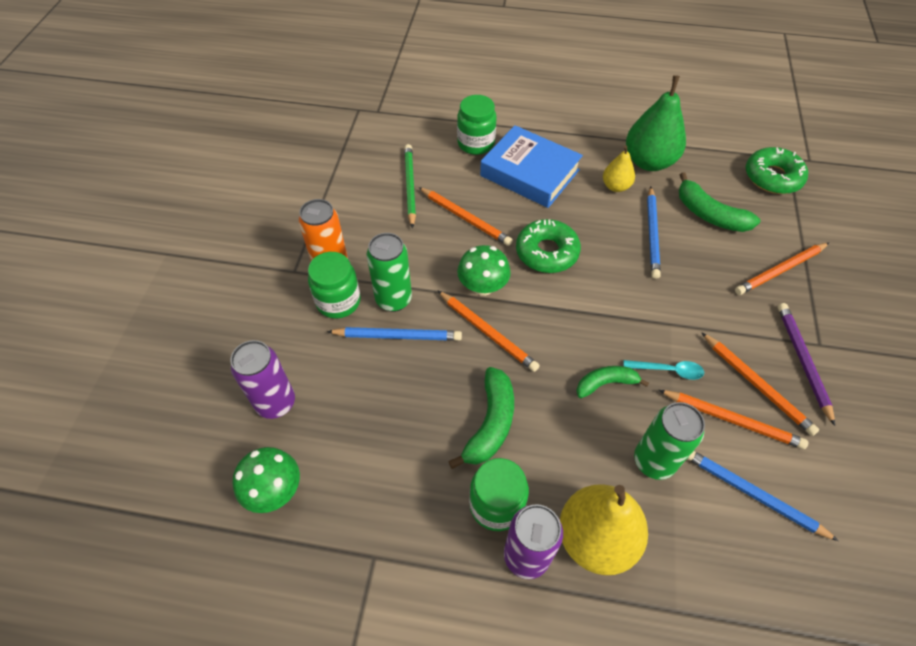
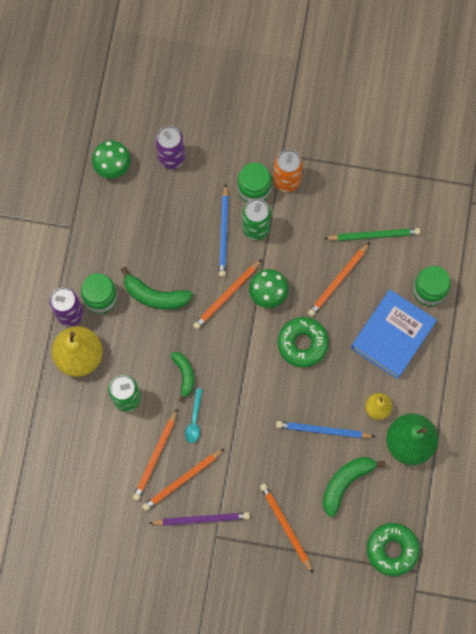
camera: 90 degrees right, 20 degrees up
(753, 494) = (104, 457): blue pencil -> none

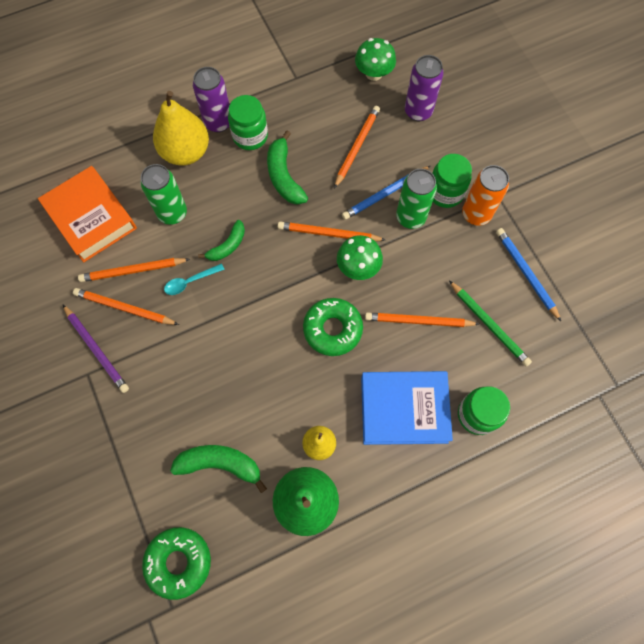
camera: 55 degrees right, 5 degrees down
(86, 462) = (91, 218): none -> orange book
(286, 527) = (137, 434): orange pencil -> orange pencil (357, 147)
(323, 430) = (259, 406): blue pencil -> blue pencil (526, 273)

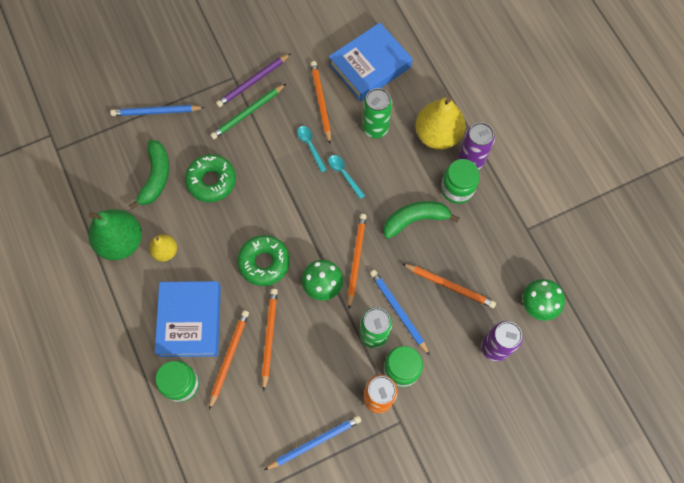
camera: 90 degrees right, 0 degrees up
(91, 218) = (370, 66): orange book -> blue book
(125, 308) = (287, 99): orange pencil -> orange pencil (229, 358)
(127, 470) = (156, 112): none -> blue pencil
(178, 562) = (87, 152): green donut -> green donut (211, 181)
(227, 246) = (344, 174): green banana -> turquoise spoon
(489, 324) = (264, 401): green pencil -> green pencil (248, 113)

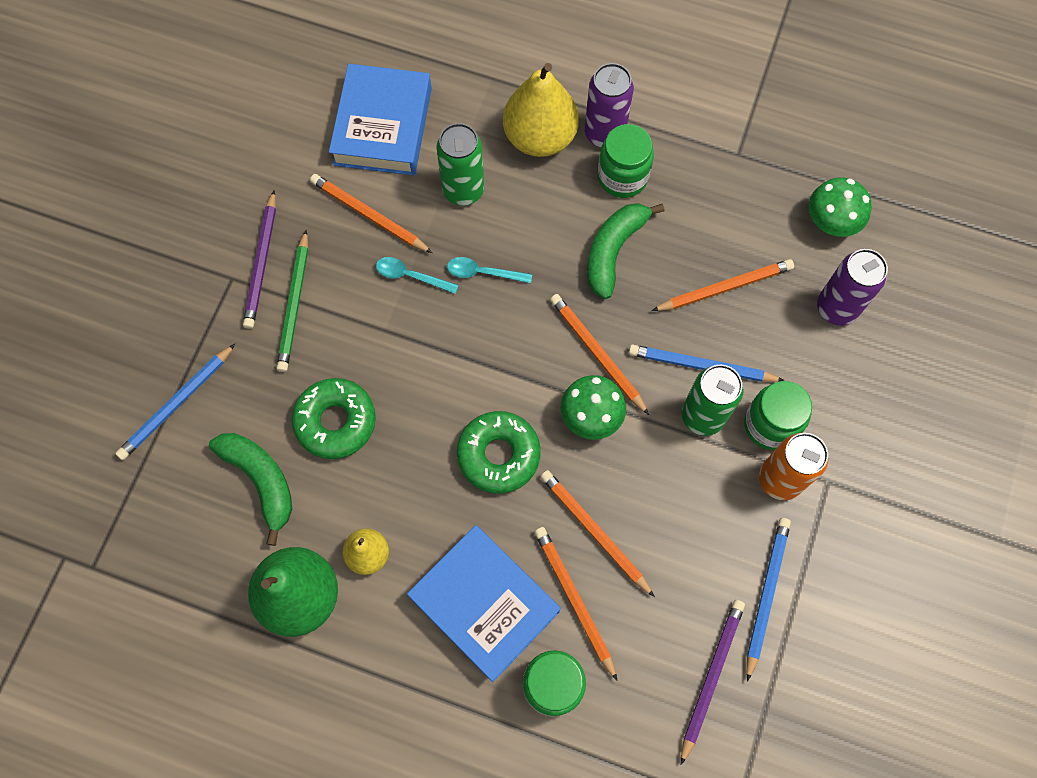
camera: 45 degrees left, 0 degrees up
(251, 452) = (711, 677): none -> purple pencil

